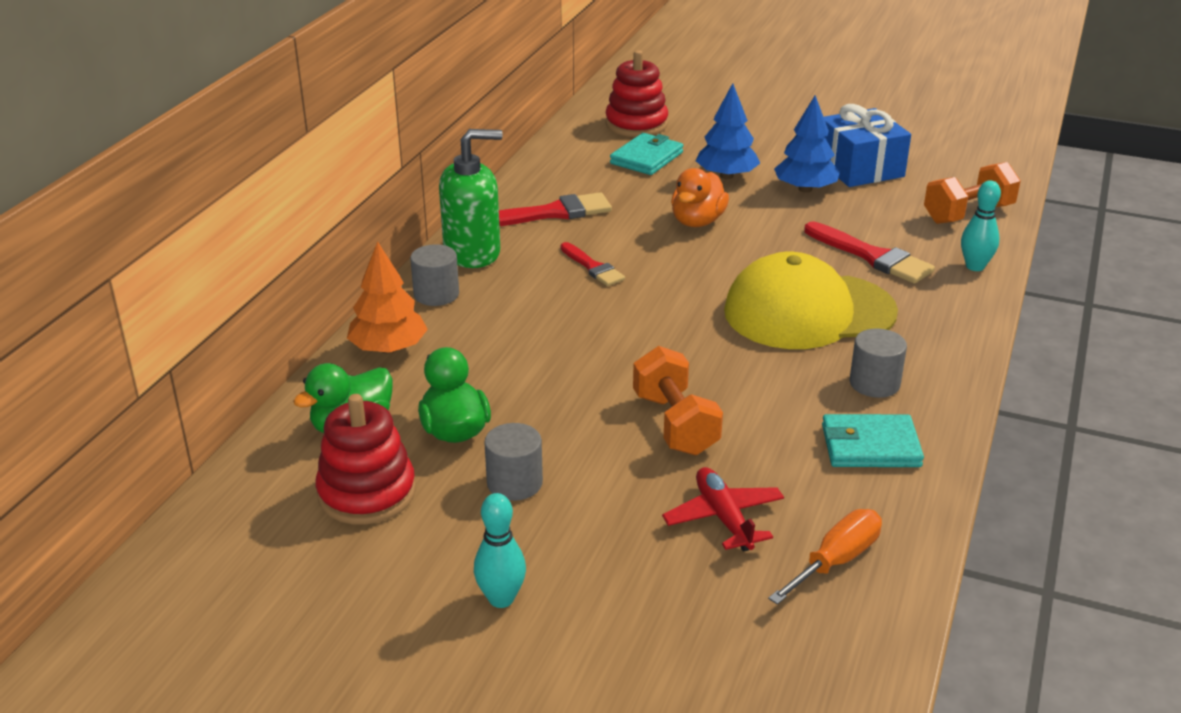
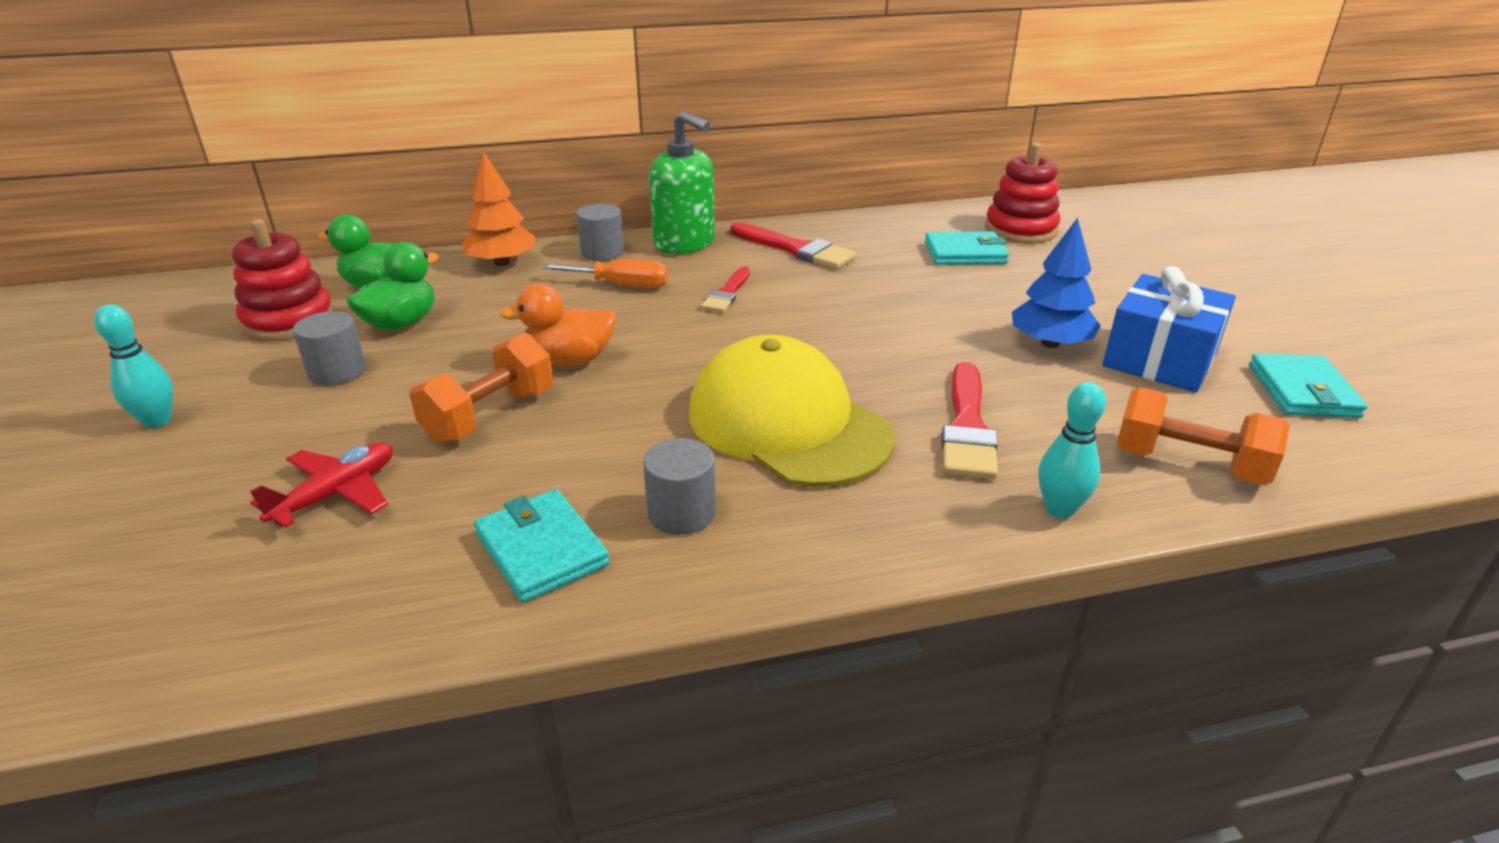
camera: 55 degrees right, 0 degrees up
(697, 221) = (884, 311): orange duck -> orange duck (569, 360)
(726, 176) = (1000, 297): blue tree -> none
(836, 561) = (287, 594): orange screwdriver -> orange screwdriver (621, 285)
(932, 150) = (1302, 391): none -> turquoise wallet

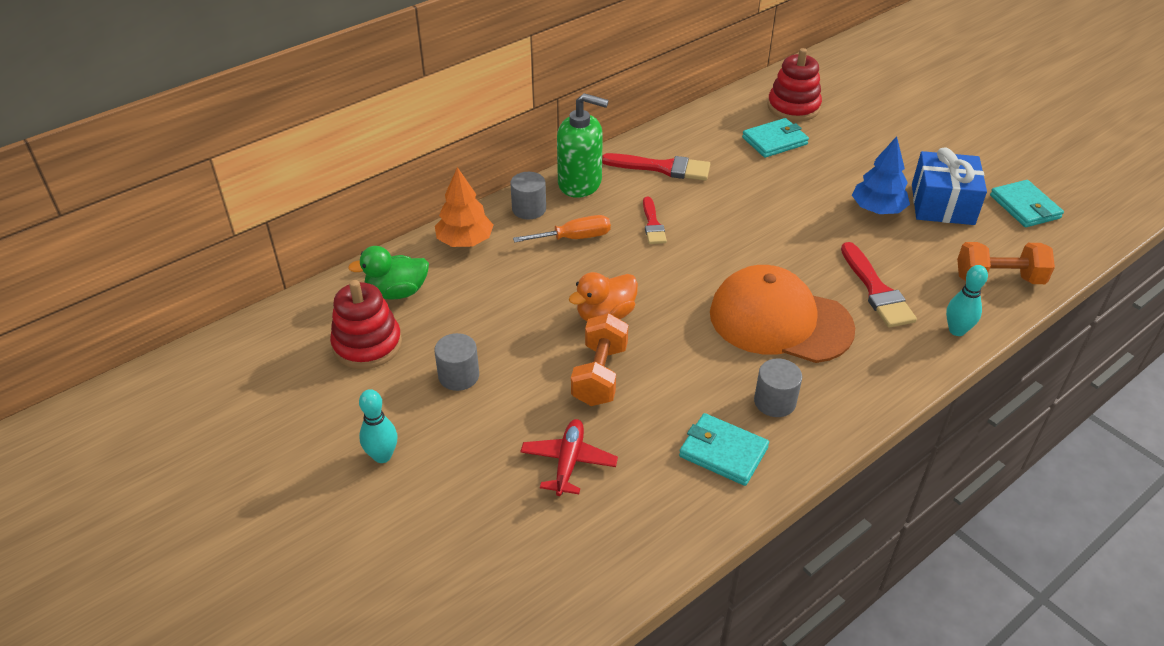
camera: 25 degrees left, 10 degrees up
(401, 323) = (454, 320): green duck -> none
(788, 424) = (780, 321): yellow cap -> orange cap

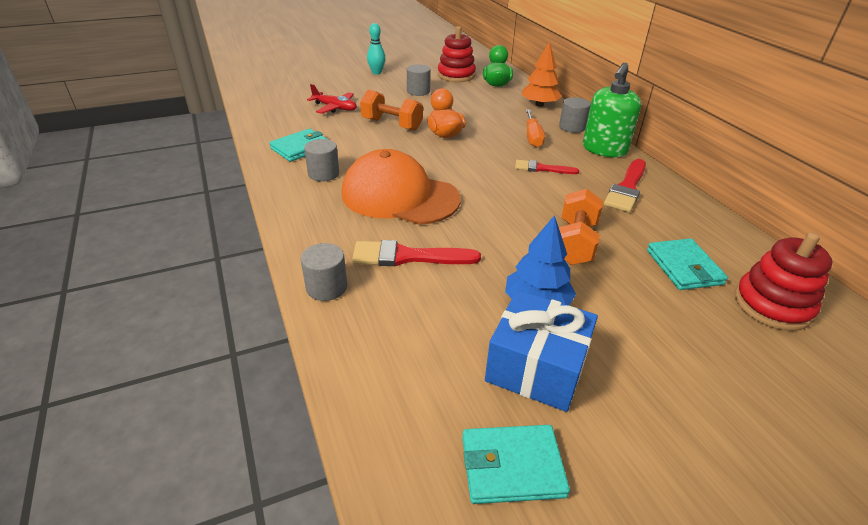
camera: 105 degrees right, 5 degrees down
(780, 321) = (399, 196): orange cap -> orange cap turned 105 degrees counterclockwise
(957, 330) = (326, 287): turquoise bowling pin -> grey cylinder
(998, 279) = (378, 355): orange dumbbell -> orange dumbbell (575, 243)

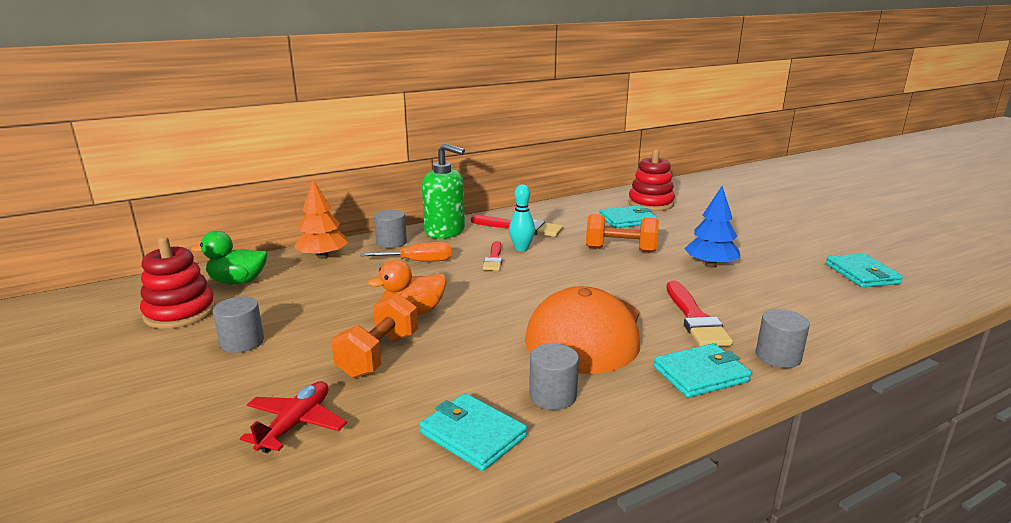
camera: 95 degrees left, 15 degrees down
(320, 236) = (700, 374): none -> turquoise wallet
(376, 73) = (113, 396): turquoise bowling pin -> turquoise bowling pin (521, 248)
(536, 367) = (776, 266): blue gift -> none

